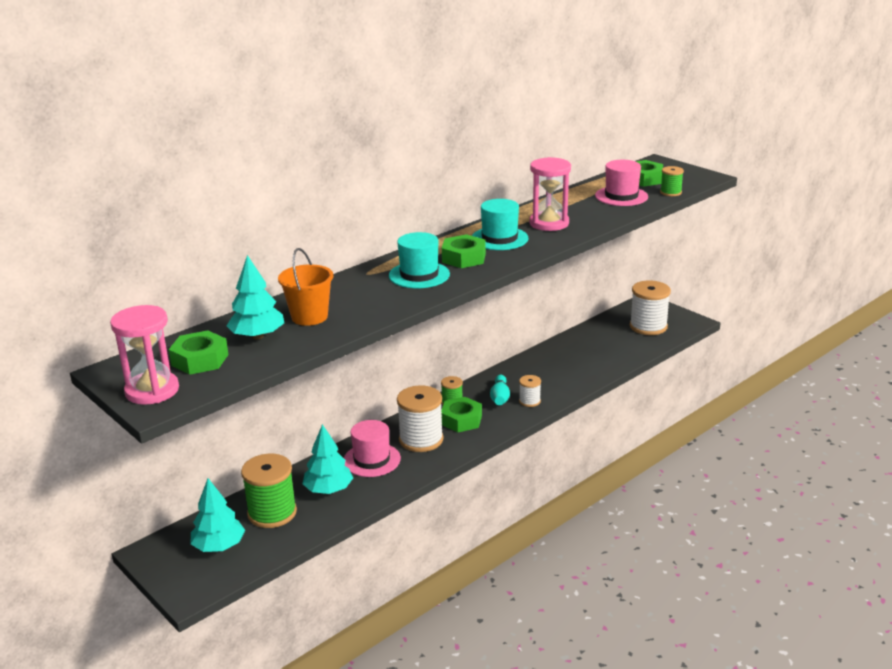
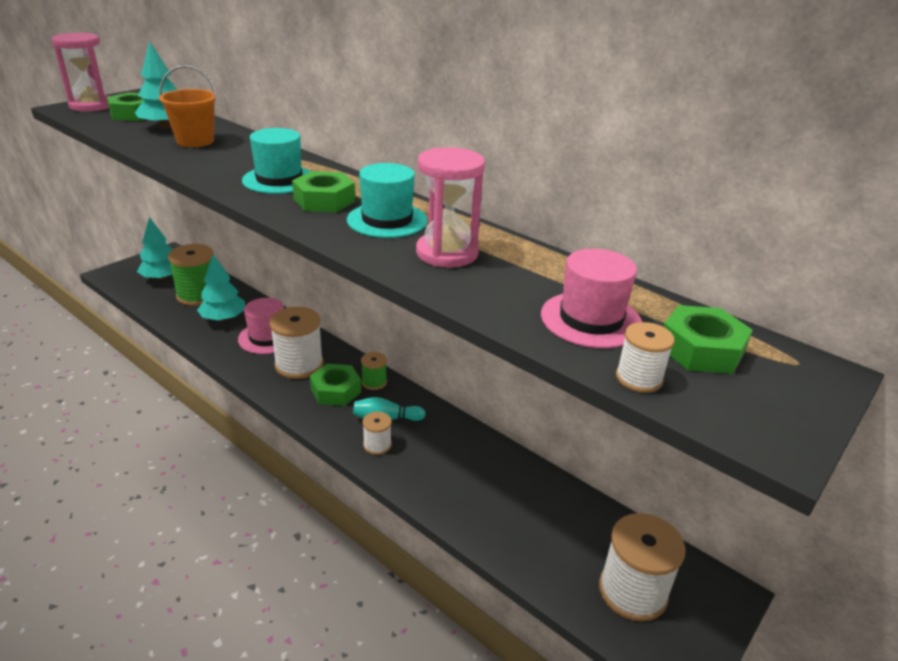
camera: 80 degrees right, 5 degrees up
(670, 192) = (639, 378): green spool -> white spool

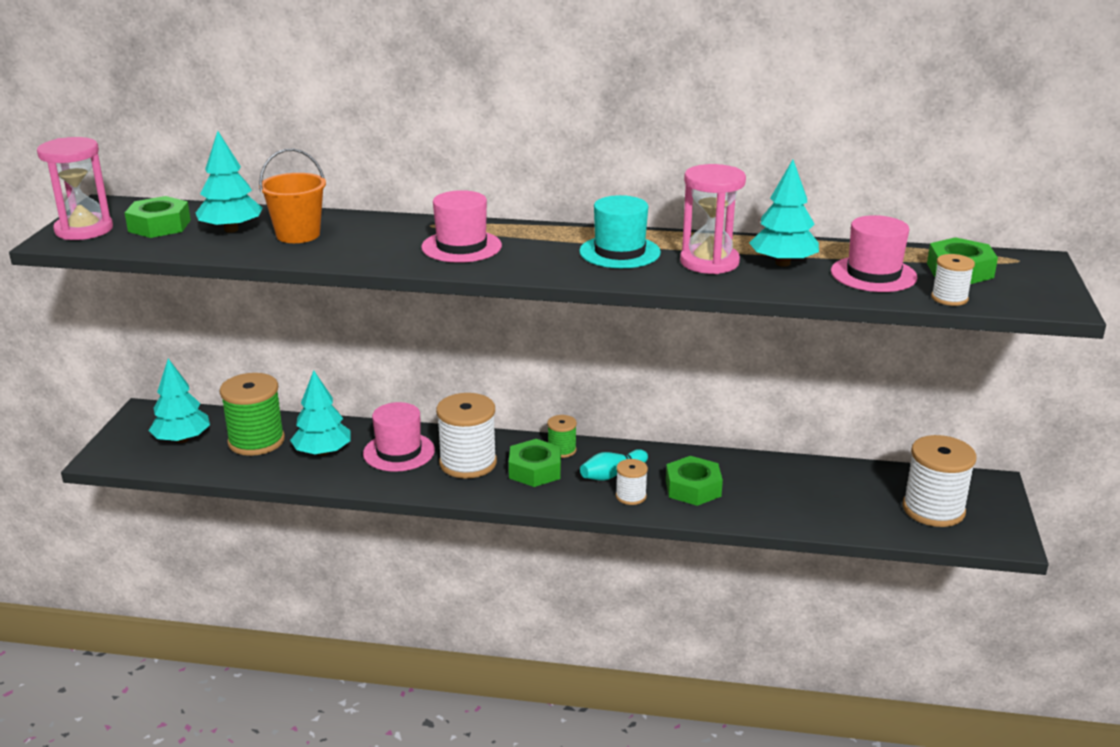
camera: 30 degrees left, 5 degrees down
(279, 180) = (461, 246): turquoise hat -> pink hat
(324, 200) = (538, 252): green nut -> green nut (693, 488)
(514, 276) = (782, 263): none -> turquoise tree

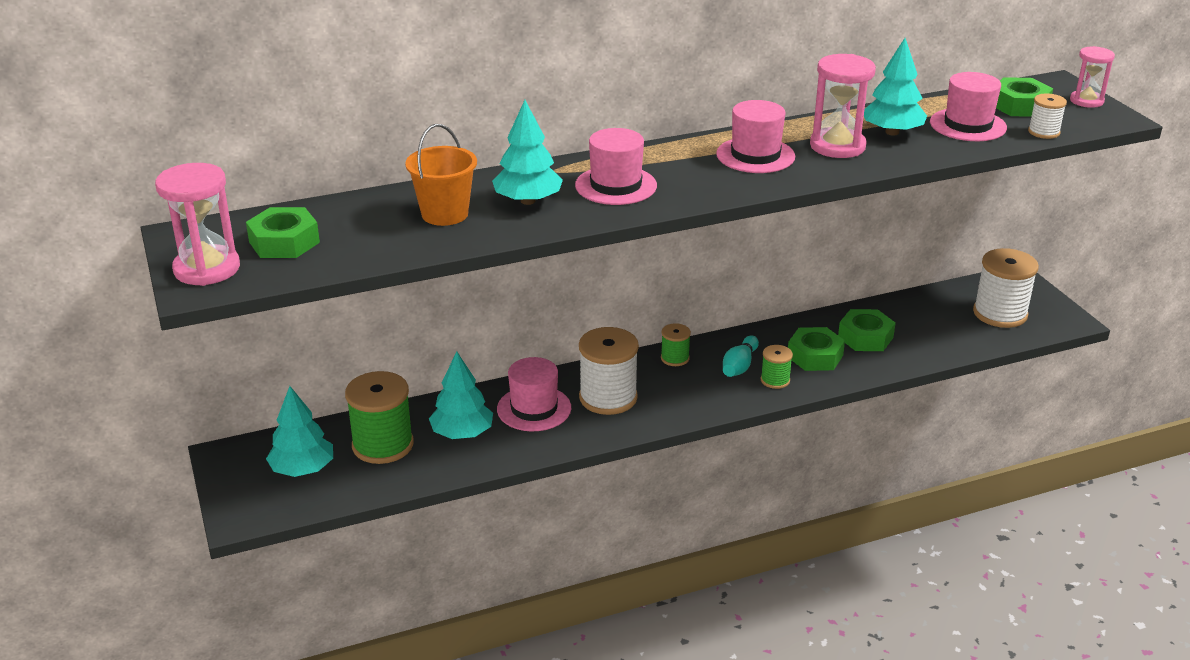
camera: 30 degrees left, 5 degrees up
(231, 230) = (368, 226): turquoise tree -> turquoise tree (528, 201)
(535, 470) = (672, 384): green nut -> green nut (865, 337)
(619, 252) = (755, 155): turquoise hat -> pink hat
(631, 496) = (775, 380): white spool -> green spool
(1046, 283) = (1086, 101): none -> pink hourglass

